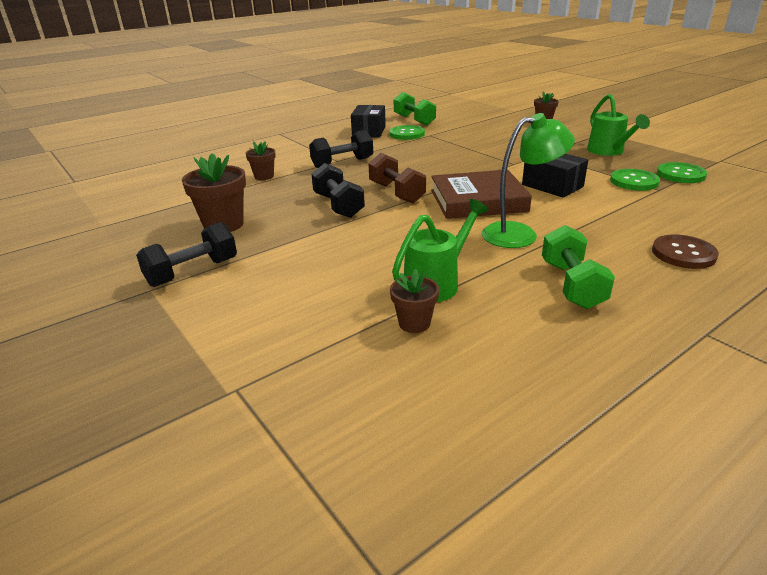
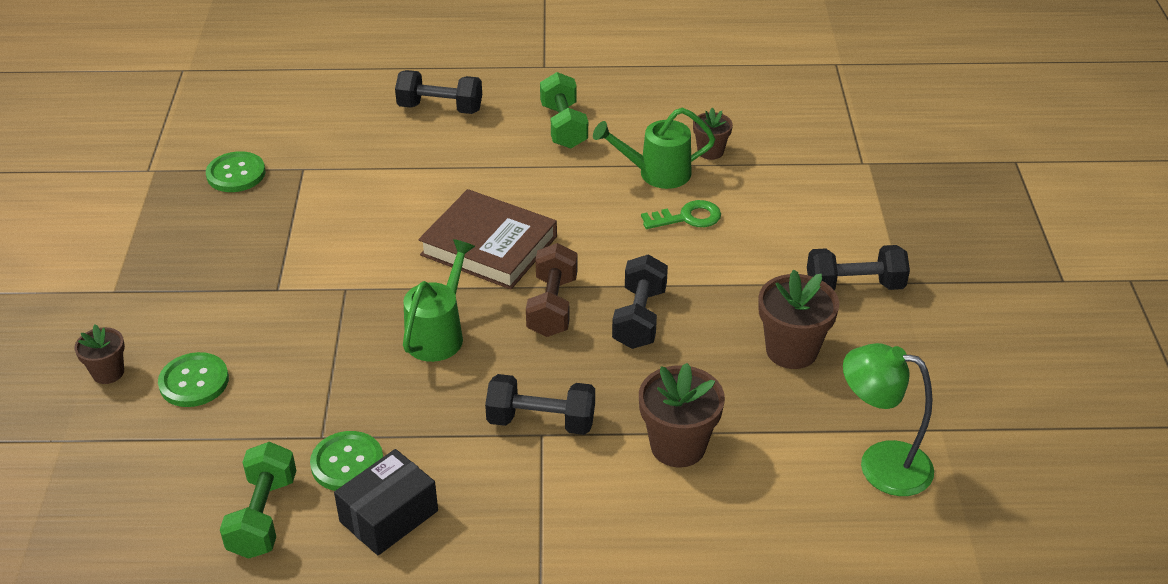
camera: 145 degrees left, 10 degrees up
(264, 176) = (678, 446): brown flower pot -> brown flower pot, size x1.70
(370, 263) = (687, 218): none -> green key
(520, 234) = (521, 185): green lamp -> green lamp (880, 464)
(552, 186) = (382, 227): black box -> none
(571, 285) = (564, 126): green dumbbell -> green dumbbell turned 45 degrees counterclockwise
(608, 152) = (205, 248): green watering can -> green watering can (439, 334)
(634, 181) = (298, 189): green button -> green button (194, 382)
(683, 253) = (440, 108): brown button -> black dumbbell

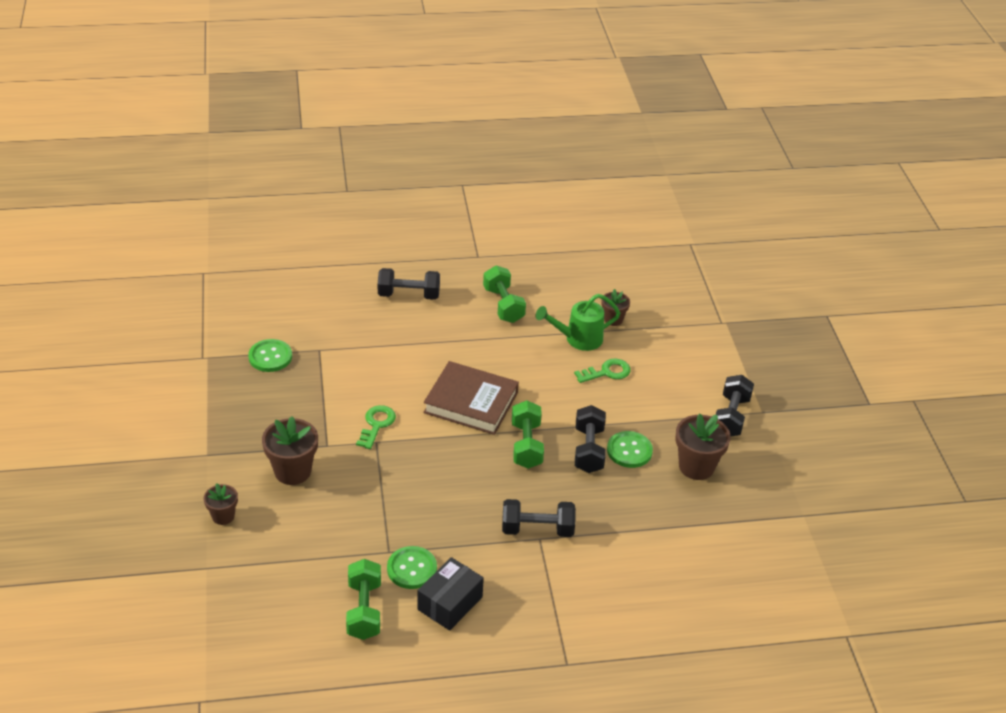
camera: 10 degrees left, 0 degrees up
(194, 382) = (287, 518): green button -> green button (629, 451)
(352, 267) = (376, 424): none -> green key
(439, 334) = (451, 471): green watering can -> none
(552, 306) = (526, 445): brown dumbbell -> green dumbbell
(678, 446) = (633, 540): brown flower pot -> brown flower pot (292, 471)
(854, 286) = (731, 417): black dumbbell -> black dumbbell turned 60 degrees counterclockwise
(880, 464) = (768, 542): green lamp -> none

